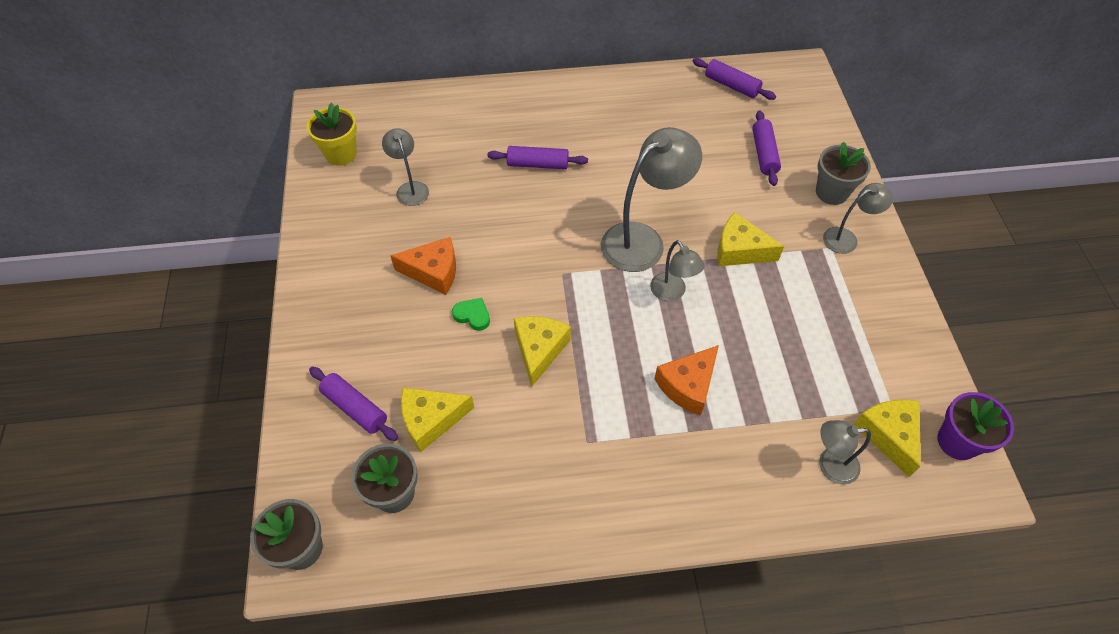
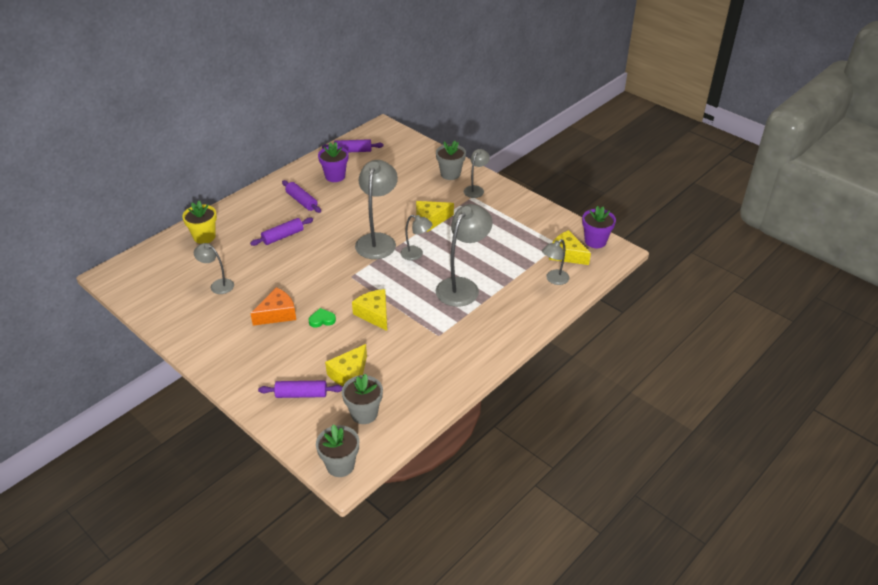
camera: 40 degrees left, 15 degrees down
(341, 154) = (151, 291): yellow flower pot -> yellow flower pot (204, 237)
(676, 111) = (335, 176): none -> purple flower pot
(687, 385) = (462, 286): orange cheese -> grey lamp
(764, 154) = (401, 173): purple rolling pin -> purple rolling pin (301, 201)

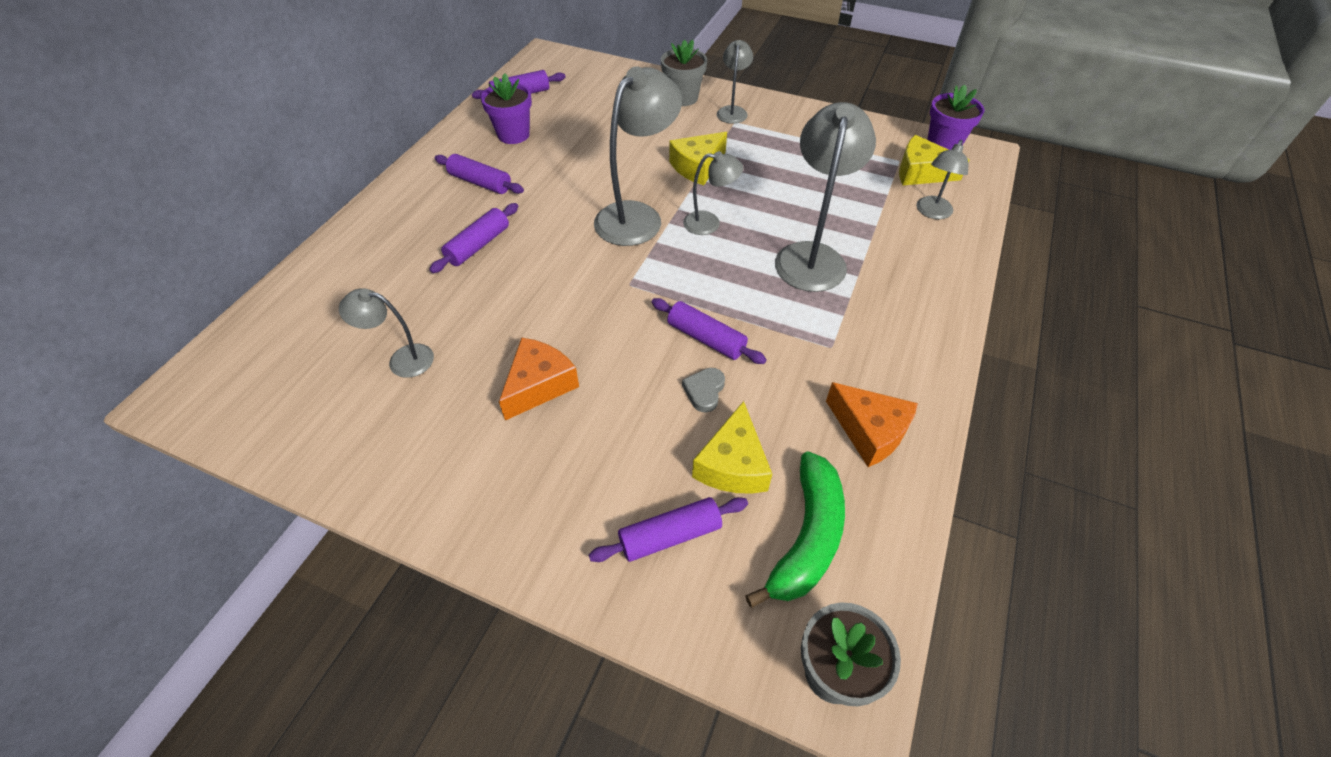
camera: 20 degrees left, 10 degrees up
(204, 237) = (338, 279): yellow flower pot -> none
(322, 320) = (624, 374): green heart -> none
(357, 338) = (704, 391): none -> grey heart
(364, 413) = (806, 537): grey flower pot -> green banana
(374, 314) = (706, 338): yellow cheese -> purple rolling pin
(378, 240) = (637, 216): grey lamp -> grey lamp turned 45 degrees clockwise
(429, 379) = (869, 431): none -> orange cheese

